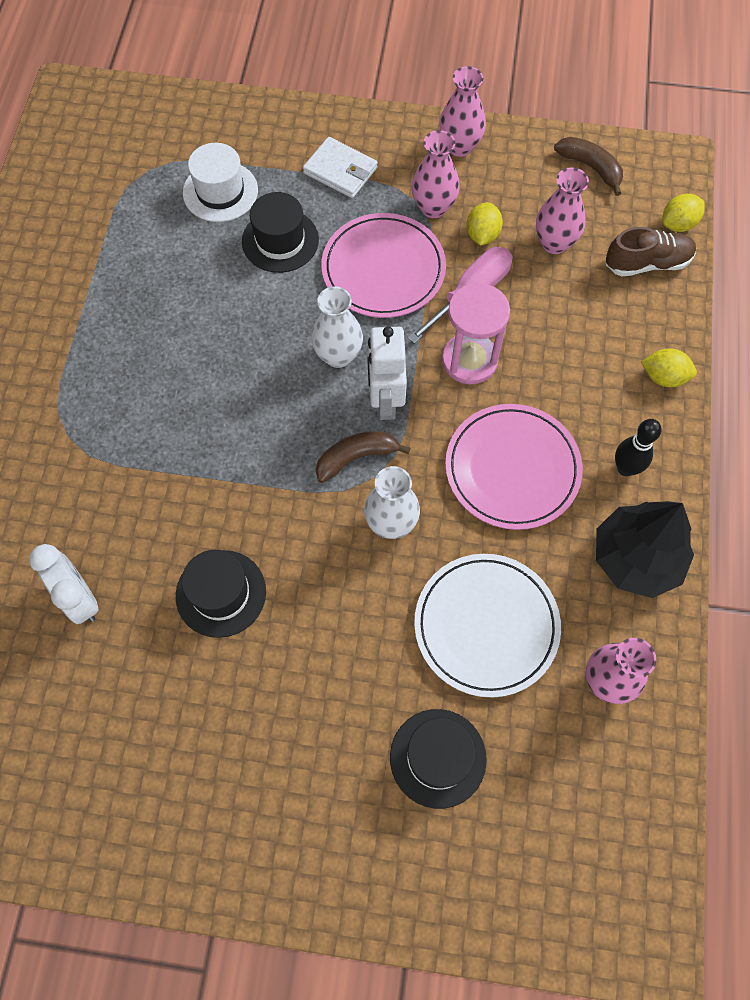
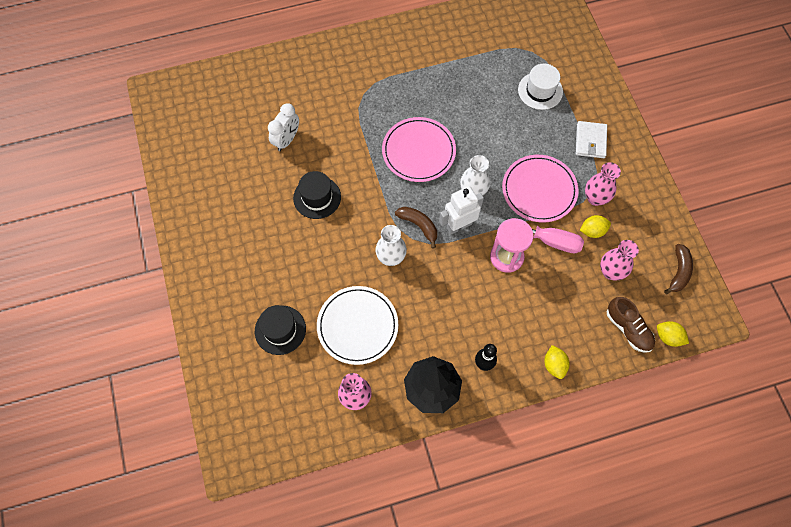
camera: 65 degrees right, 0 degrees up
(280, 240) = (527, 132): black hat -> none
(459, 146) = (647, 194): pink vase -> none
(512, 468) = (452, 304): pink plate -> pink plate (418, 151)

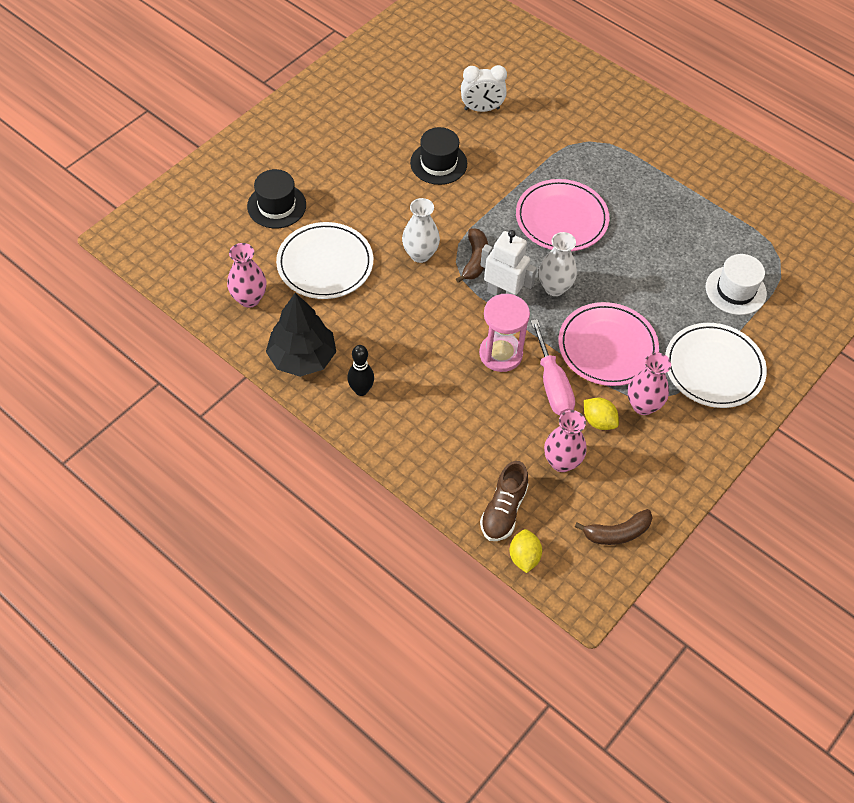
camera: 55 degrees right, 10 degrees down
(554, 365) = (406, 456): yellow lemon -> none
(590, 141) = (714, 368): white wallet -> white plate

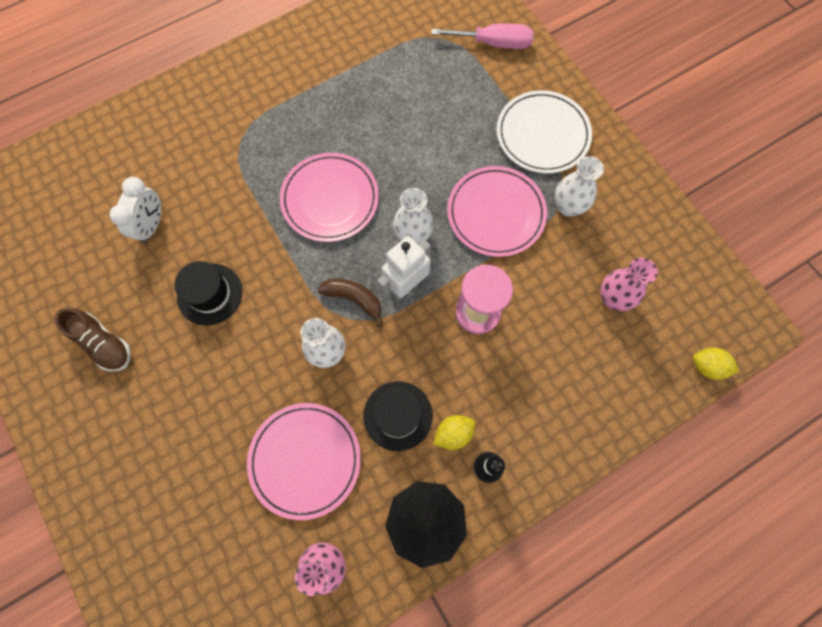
camera: 70 degrees left, 15 degrees up
(276, 206) = (200, 495): black hat -> black hat (398, 415)
(325, 263) = (305, 460): white plate -> pink plate
(503, 510) = (655, 369): brown shoe -> brown shoe (104, 344)
(552, 384) = (525, 277): pink screwdriver -> pink screwdriver (493, 43)
(598, 421) = (576, 250): yellow lemon -> yellow lemon (453, 433)
(617, 533) = (695, 277): brown banana -> none
(643, 405) = (568, 207): pink vase -> white vase
(735, 290) = (464, 85): white hat -> none

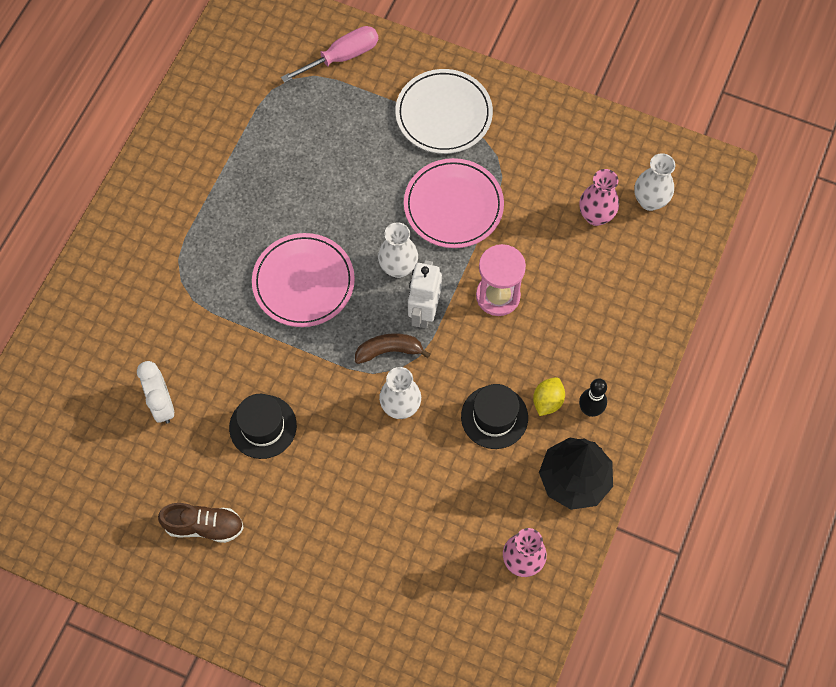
camera: 35 degrees left, 5 degrees down
(305, 460) = (447, 499): pink plate -> none
(568, 207) = (508, 163): white vase -> white vase (650, 201)
(707, 366) = (701, 223): yellow lemon -> none

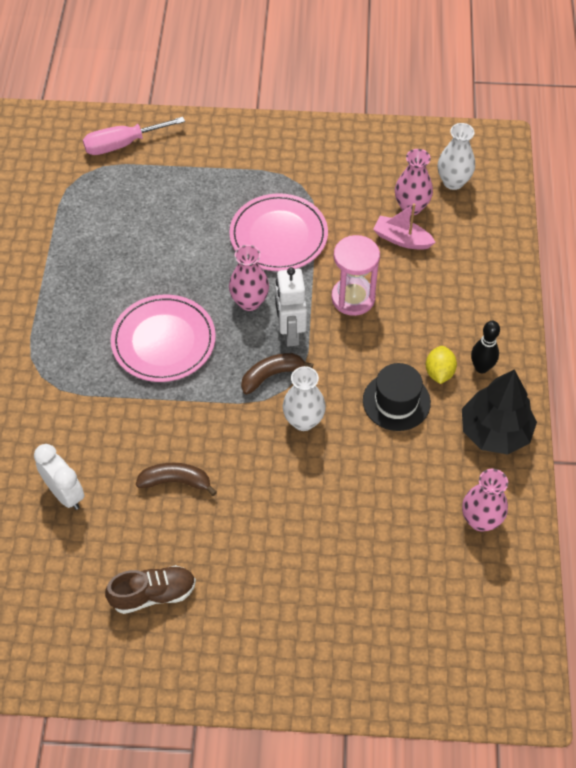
camera: 20 degrees left, 10 degrees down
(263, 426) = (176, 481): black hat -> brown banana
(342, 57) = (122, 144): pink screwdriver -> pink screwdriver turned 150 degrees counterclockwise
(398, 267) = (249, 302): white vase -> pink vase
(443, 114) = (237, 164): white plate -> none
(571, 248) = (402, 239): none -> pink boat

